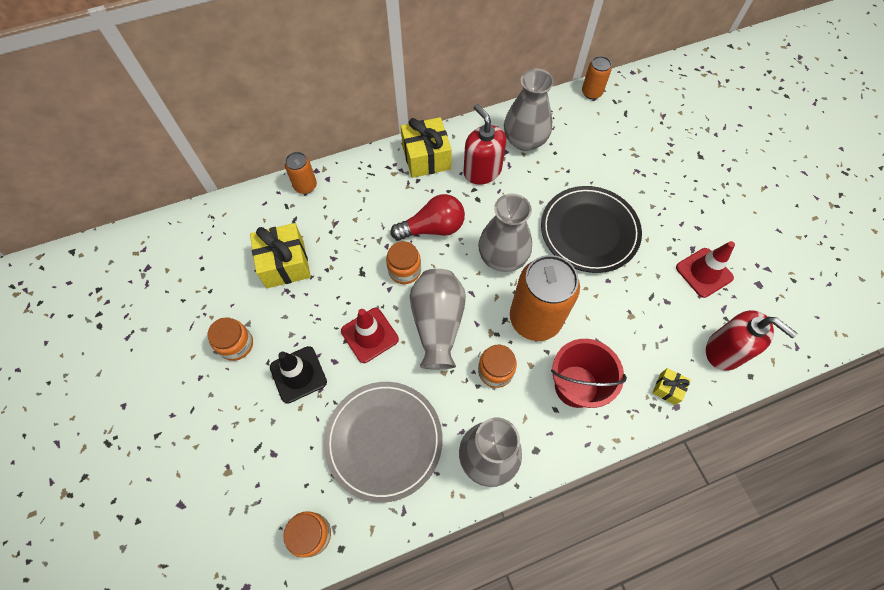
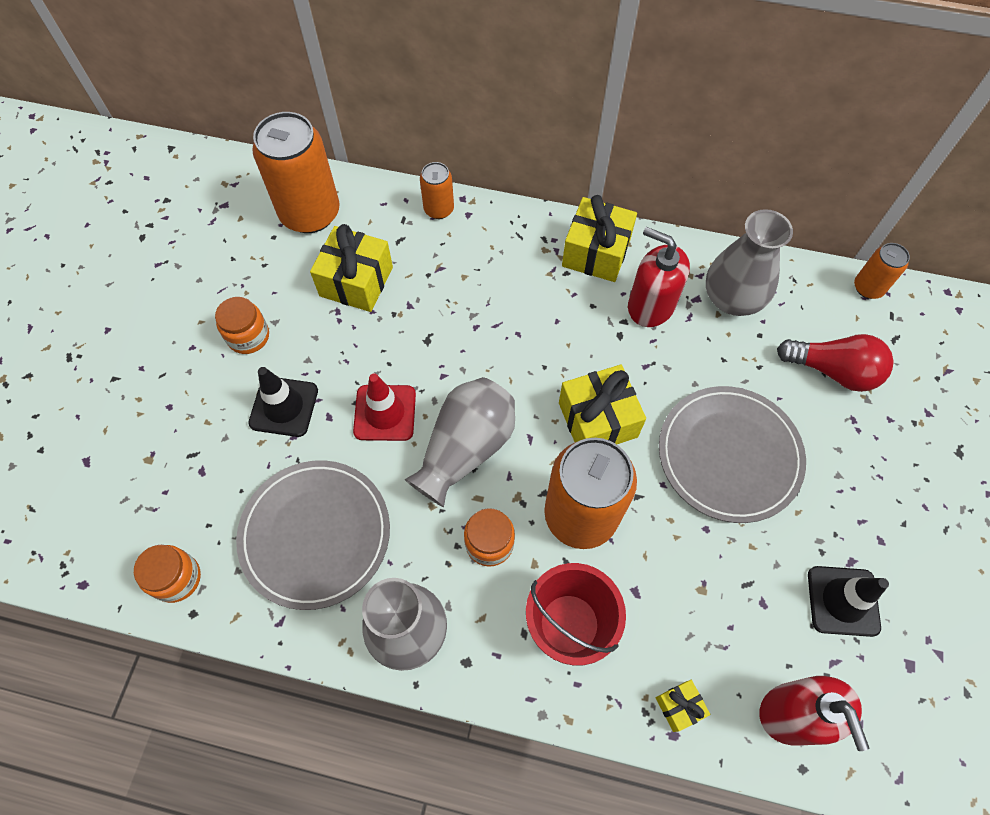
camera: 35 degrees right, 0 degrees up
(217, 238) = (310, 213): none -> orange can
(404, 270) = (475, 366): orange jar -> none
(433, 228) = (542, 338): red light bulb -> red light bulb (833, 371)
(482, 171) = (650, 305): red soap dispenser -> red soap dispenser turned 60 degrees counterclockwise
(502, 257) = (597, 420): grey vase -> yellow gift
(589, 231) = (729, 455): black plate -> grey plate
(704, 272) = (843, 601): red traffic cone -> black traffic cone

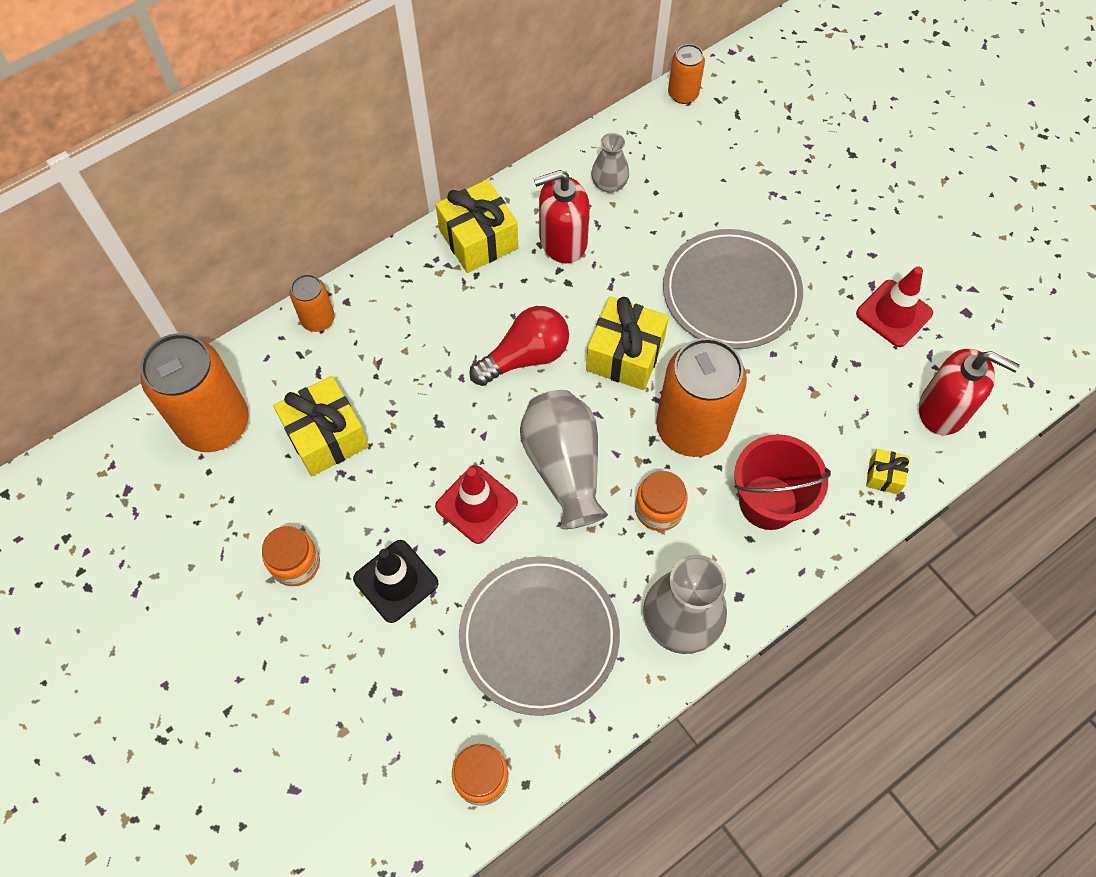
camera: 50 degrees left, 0 degrees up
(732, 298) = (609, 184): grey vase -> grey vase, size x0.56
(833, 371) = (726, 172): red light bulb -> red light bulb (525, 356)
(843, 601) = (894, 313): black traffic cone -> red traffic cone

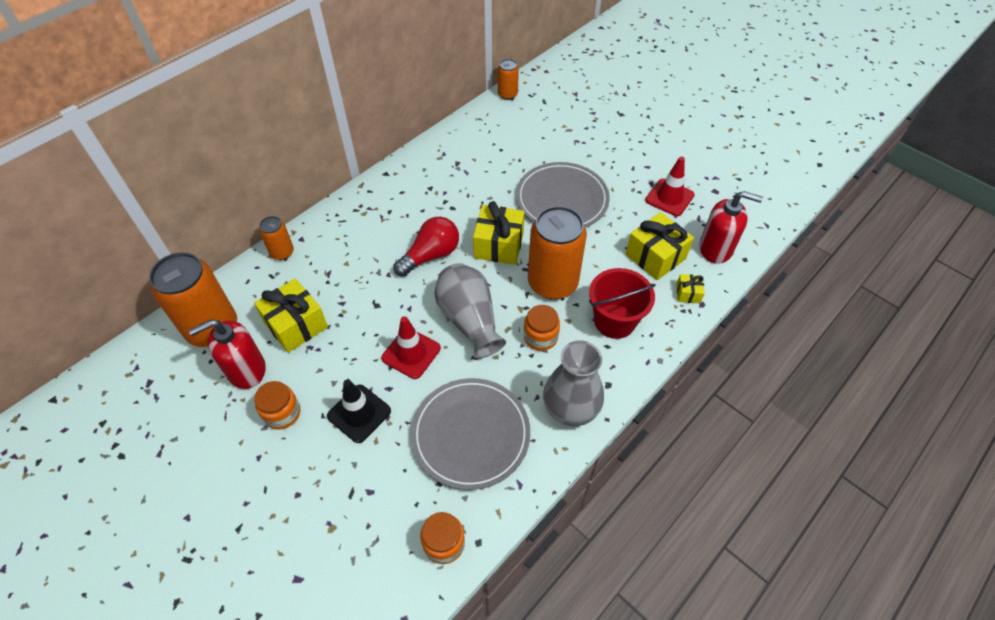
camera: 10 degrees left, 10 degrees down
(478, 239) = (388, 190): yellow gift -> yellow gift (655, 256)
(562, 241) = (444, 184): red soap dispenser -> red soap dispenser (246, 370)
(609, 184) = (469, 148): grey vase -> none

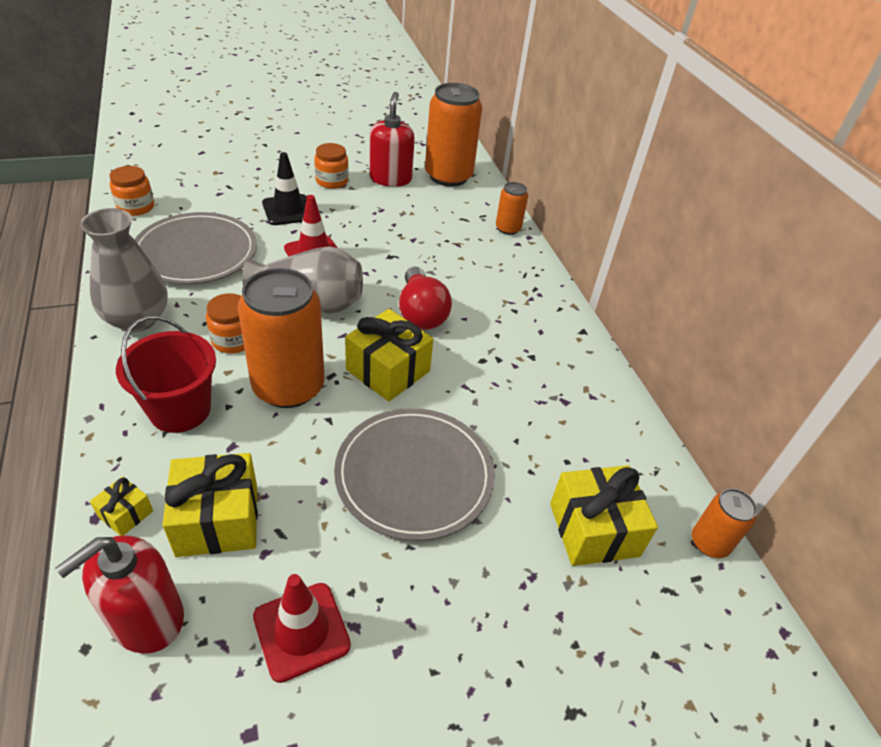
camera: 115 degrees right, 10 degrees down
(296, 325) = (412, 210): yellow gift -> yellow gift (594, 529)

